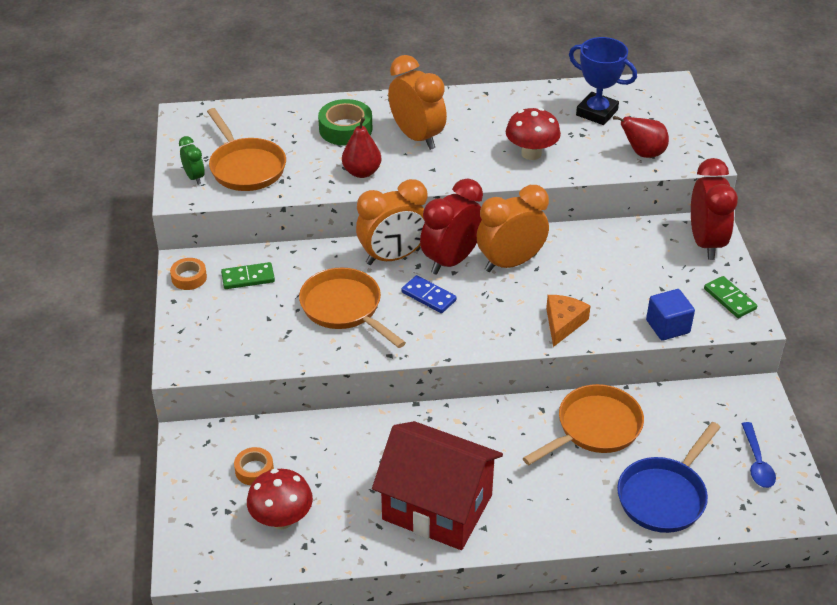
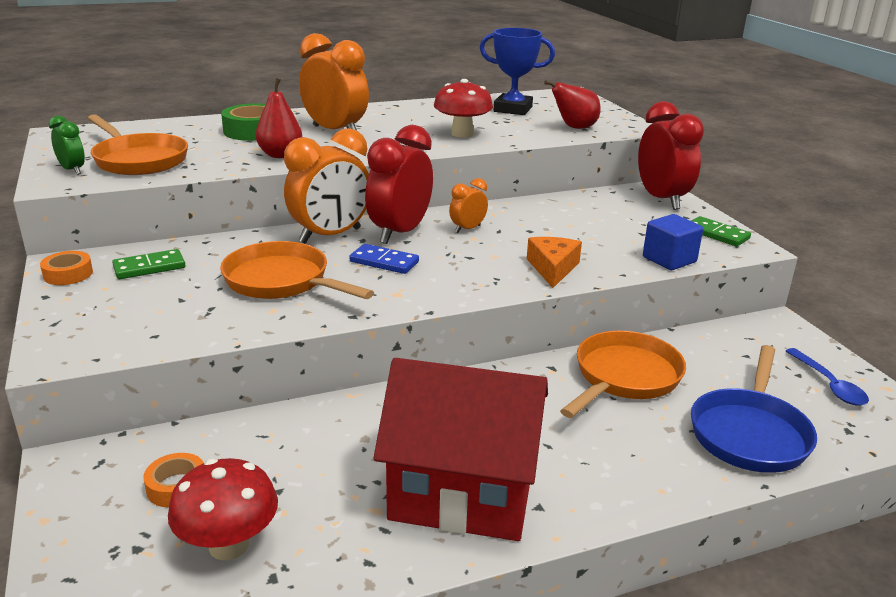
camera: 15 degrees left, 15 degrees down
(510, 263) = (467, 229): orange clock -> orange clock, size x0.50

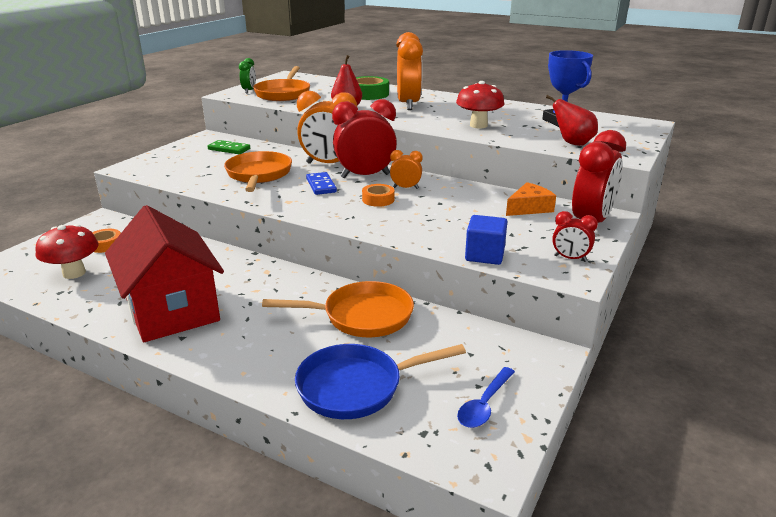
camera: 50 degrees right, 0 degrees up
(68, 274) = (199, 141): orange tape -> orange tape (378, 199)
(552, 268) = (396, 226): orange cheese -> orange cheese (529, 208)
(716, 234) = (570, 258): green domino -> red clock

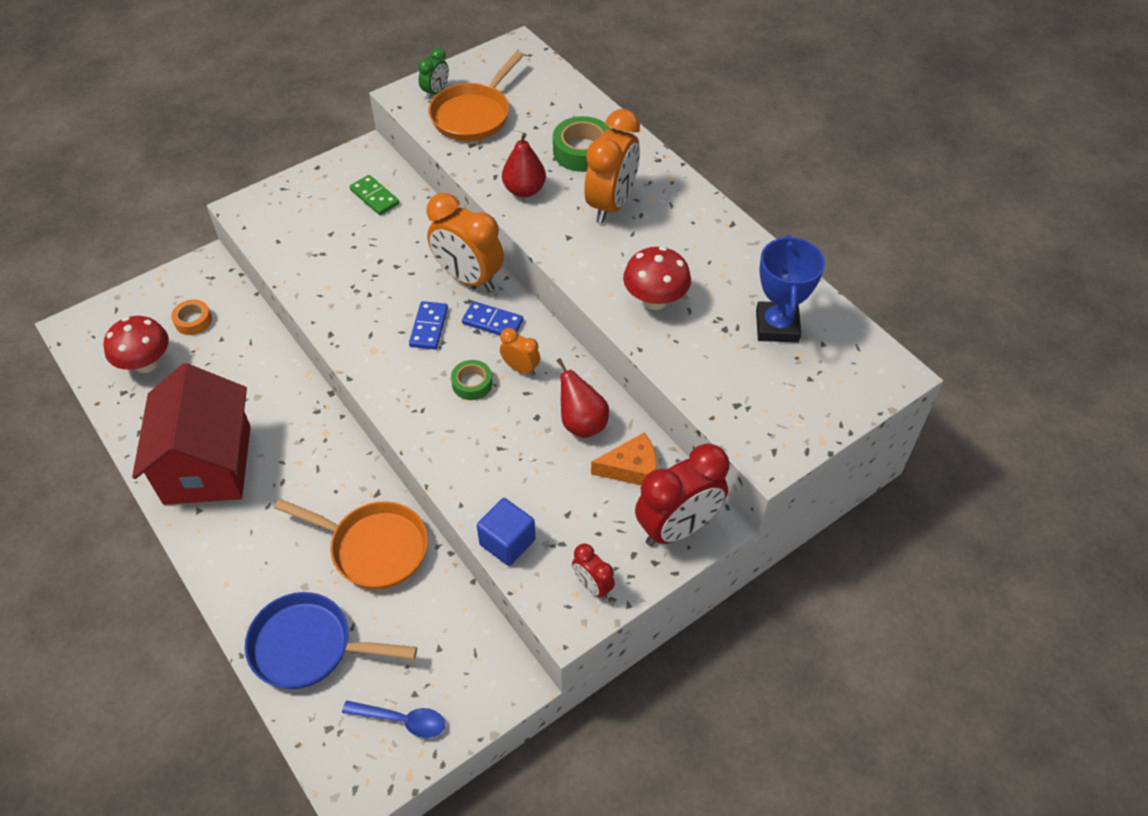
camera: 25 degrees right, 25 degrees up
(259, 175) = (374, 276): orange pan -> none
(365, 176) = (492, 322): red clock -> blue domino
(378, 199) = (472, 384): orange tape -> green tape
(484, 405) = (402, 720): blue spoon -> blue spoon turned 135 degrees counterclockwise
(572, 143) = (734, 395): red pear -> red pear (582, 423)

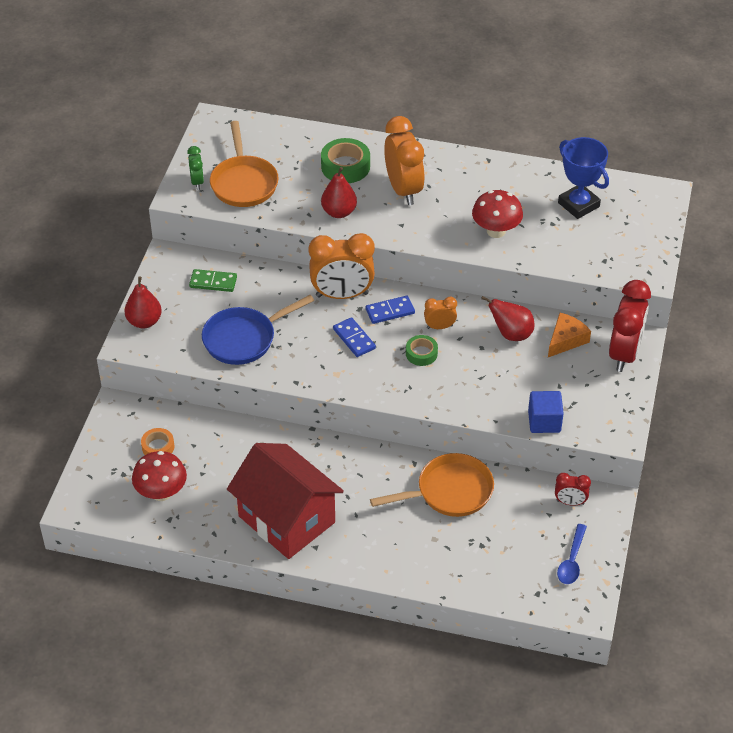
camera: 40 degrees left, 5 degrees down
(279, 197) = (144, 321): none -> red pear
(308, 646) = (476, 565): blue pan -> blue pan (243, 339)
(402, 720) = (572, 561): blue spoon -> blue spoon turned 135 degrees clockwise
(592, 586) = (614, 412): red clock -> red clock (570, 502)

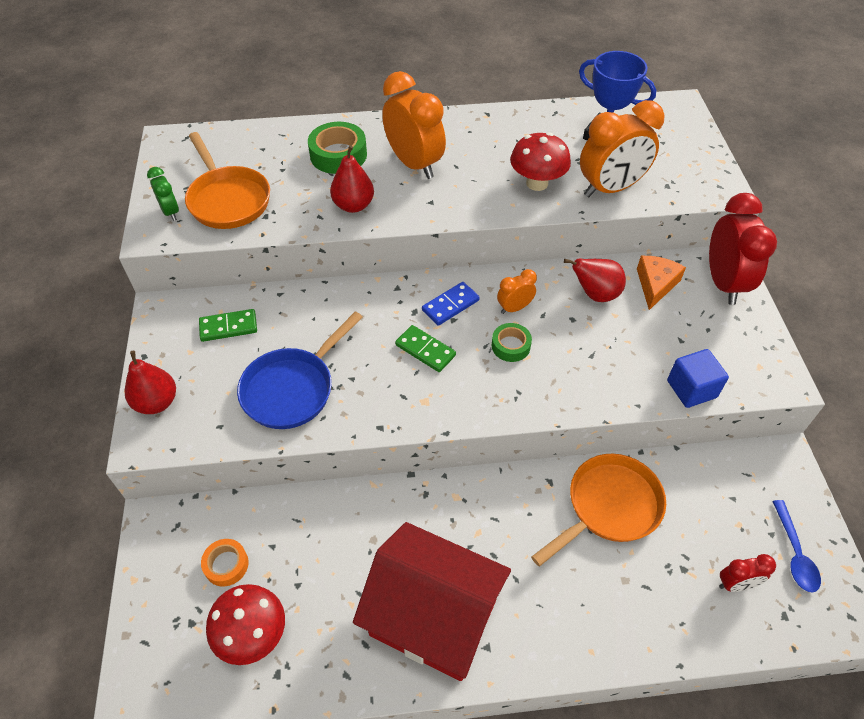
camera: 20 degrees left, 5 degrees up
(342, 295) = (387, 301): orange clock -> orange clock (610, 189)
(354, 339) = (425, 350): blue domino -> green domino
(570, 502) = (746, 475): red clock -> red clock (736, 584)

